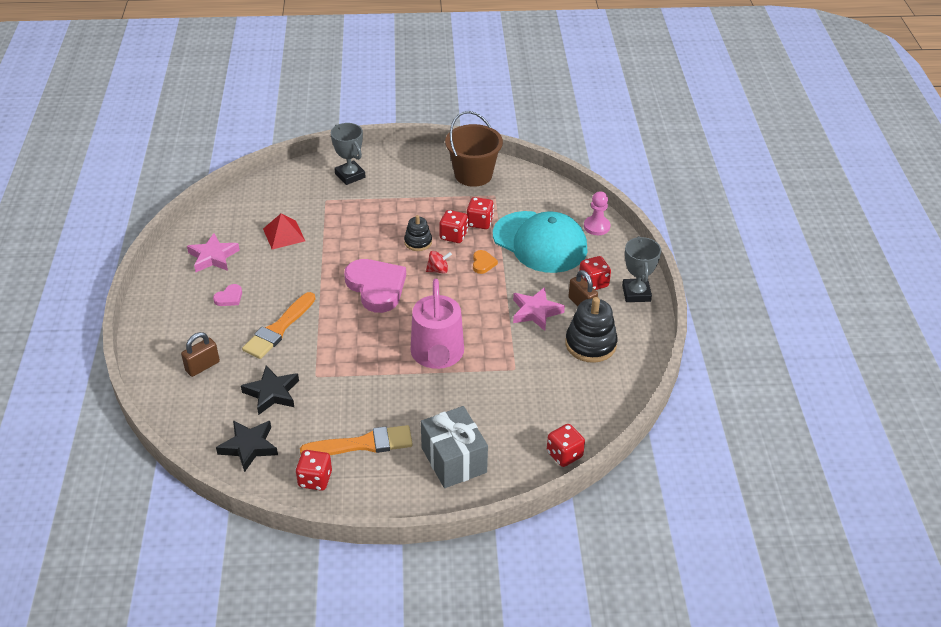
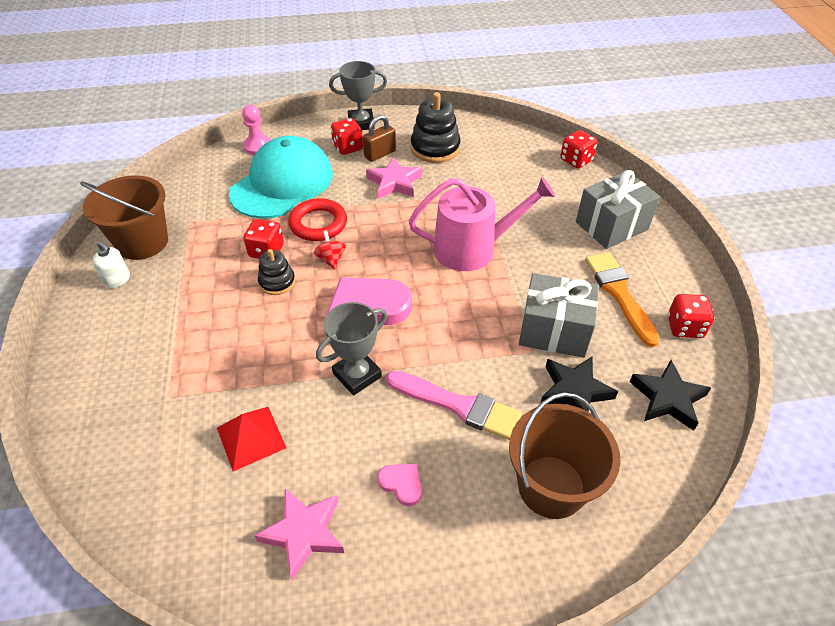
camera: 95 degrees left, 5 degrees up
(202, 366) = (551, 486): brown padlock -> brown bucket
(278, 329) = (458, 405): orange brush -> pink brush
(332, 392) = (554, 331): none -> grey gift
(350, 175) = (112, 374): grey trophy -> grey trophy (357, 375)
(435, 168) = (117, 280): none -> white soap dispenser
(479, 222) = (242, 231): red dice -> none
(483, 263) = (318, 224): orange heart -> red ring

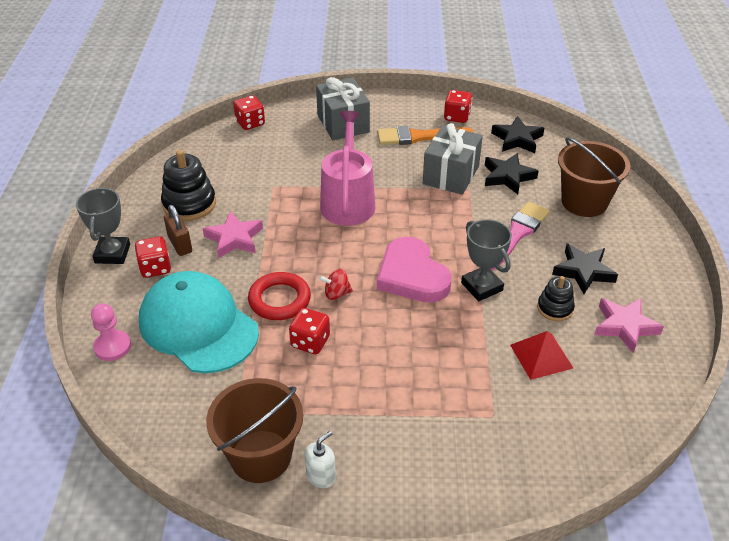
camera: 80 degrees left, 5 degrees down
(277, 282) = (358, 335): black stacking toy -> black stacking toy (555, 308)
(402, 484) = (583, 271): pink heart -> black star

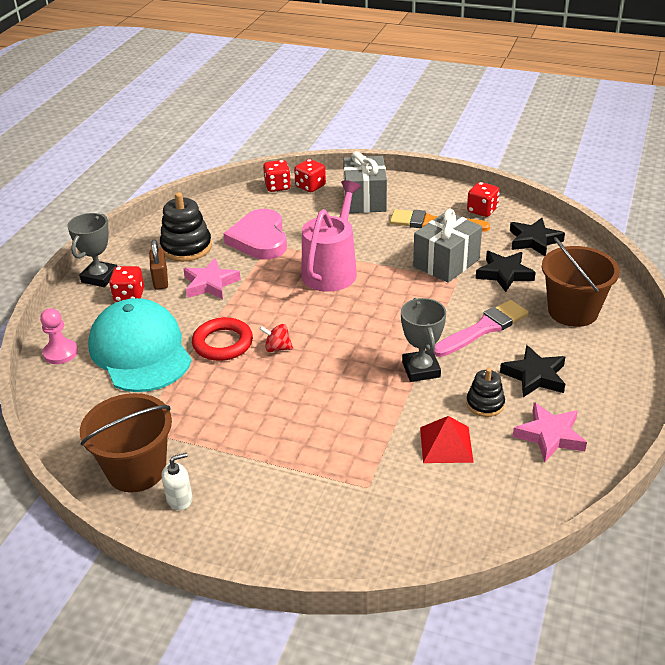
camera: 20 degrees right, 5 degrees down
(310, 342) = (231, 385): red dice -> red dice (310, 186)
(412, 275) = (357, 346): pink heart -> pink heart (259, 239)

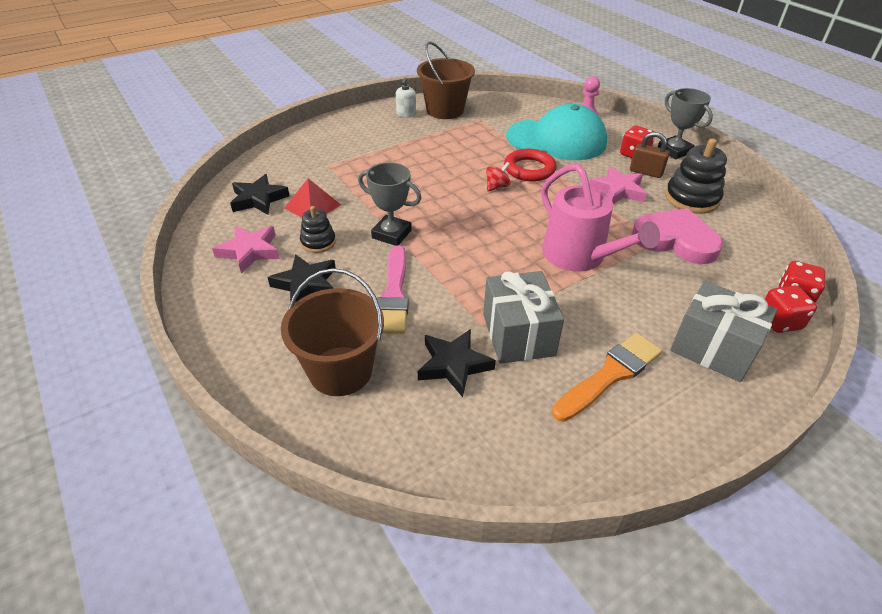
camera: 125 degrees right, 5 degrees up
(482, 210) = (605, 442): red dice -> none
(534, 240) = (489, 442): black star -> black star (258, 199)

